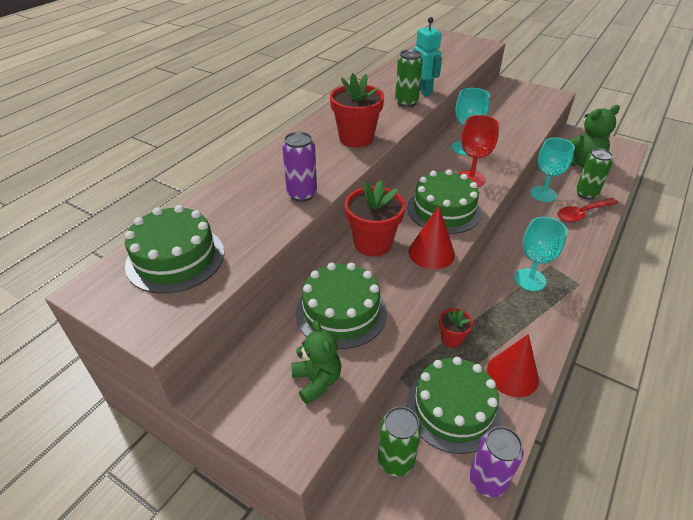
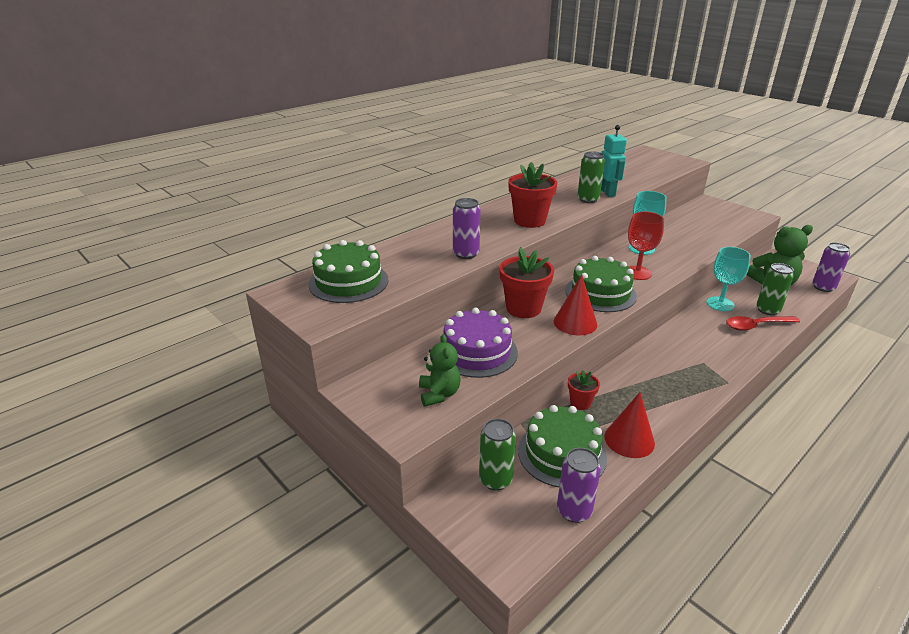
camera: 15 degrees right, 10 degrees down
(341, 312) = (477, 352): green cake -> purple cake
(530, 279) = (677, 370): turquoise goblet -> none
(623, 161) = (823, 287): none -> purple can

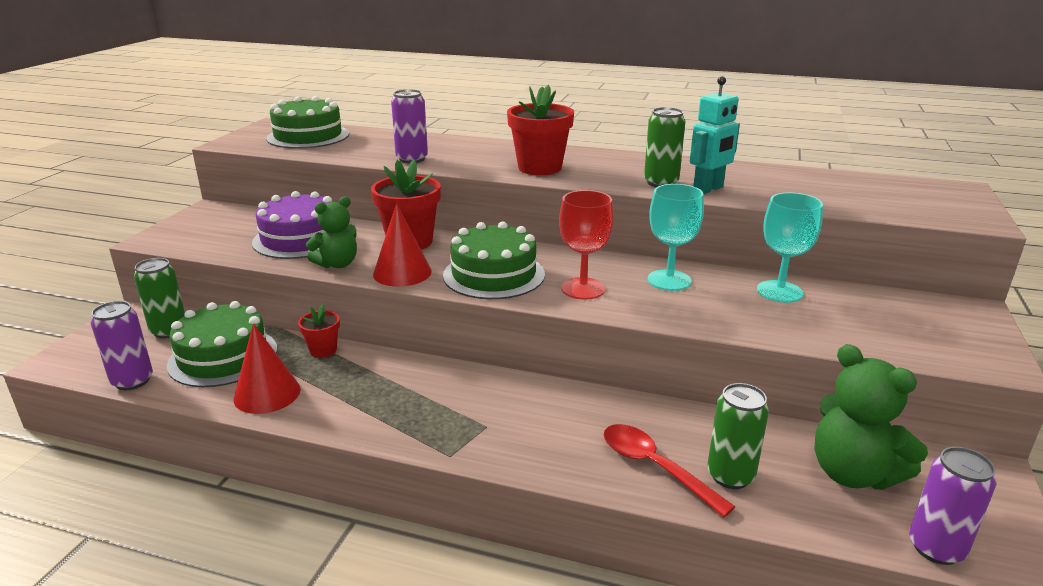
camera: 60 degrees right, 5 degrees down
(439, 394) = (216, 239): green teddy bear -> green teddy bear (337, 264)
(720, 304) = (689, 421): turquoise goblet -> turquoise goblet (779, 291)

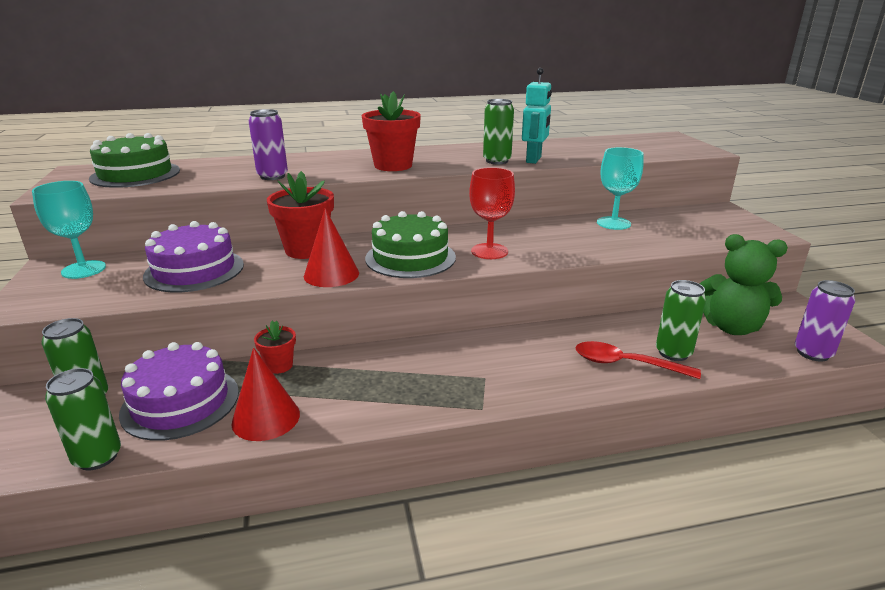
camera: 30 degrees left, 0 degrees up
(132, 381) = (97, 457): purple can -> green can
(223, 357) = (180, 402): green cake -> purple cake
(337, 264) = (261, 282): green teddy bear -> none
(669, 280) = (539, 232): turquoise goblet -> turquoise goblet (83, 269)

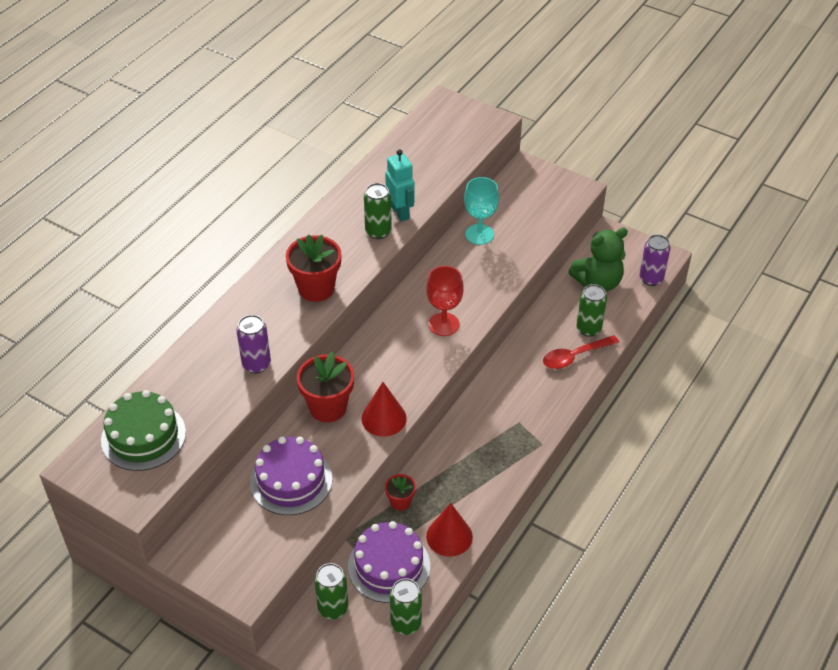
camera: 45 degrees left, 20 degrees up
(83, 269) = (214, 538): turquoise goblet -> none
(410, 258) = (406, 366): green cake -> none

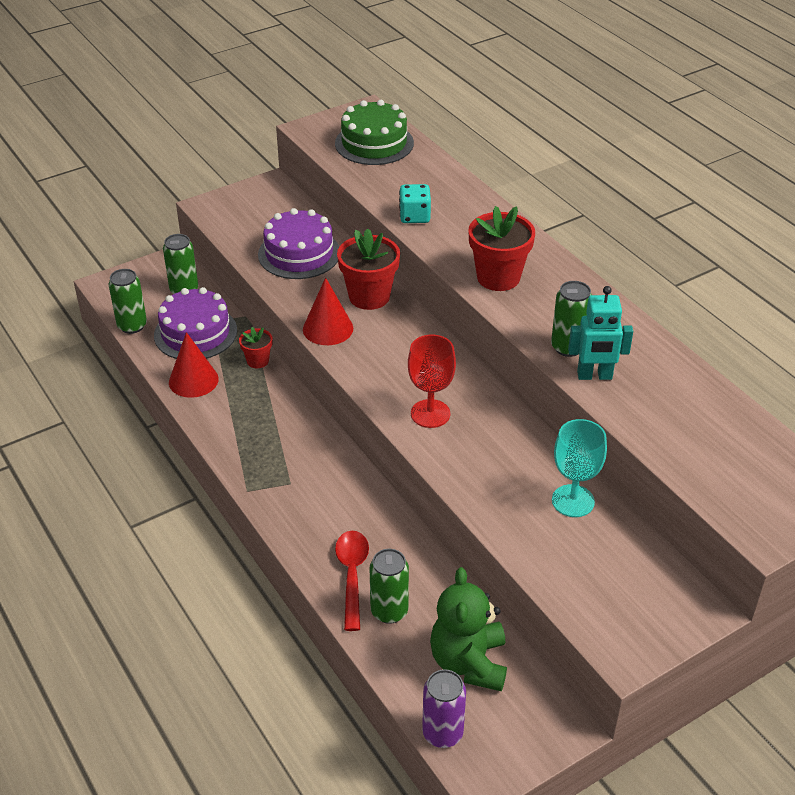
camera: 115 degrees right, 5 degrees down
(256, 364) = (414, 216): purple can -> turquoise dice

